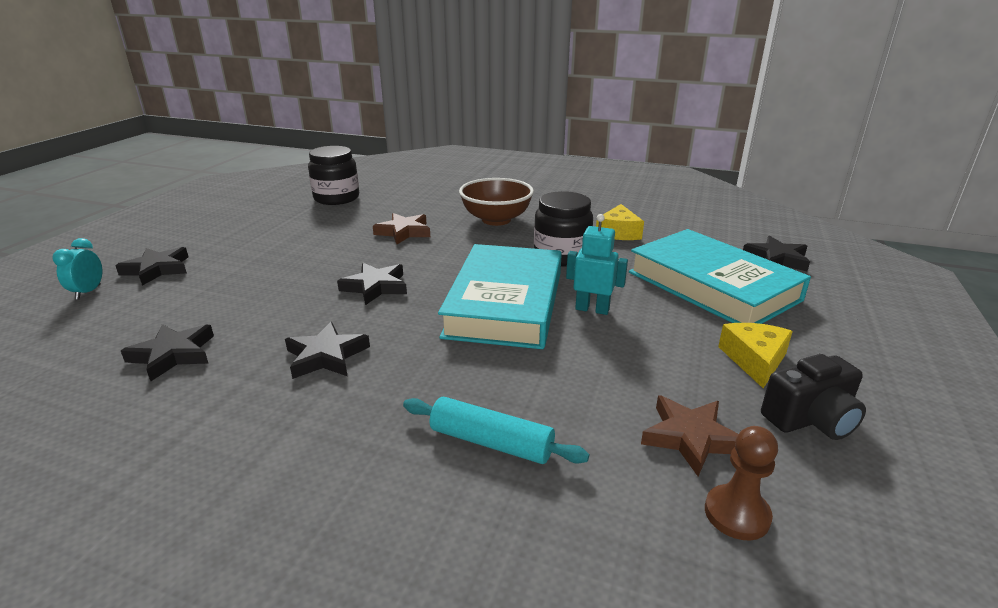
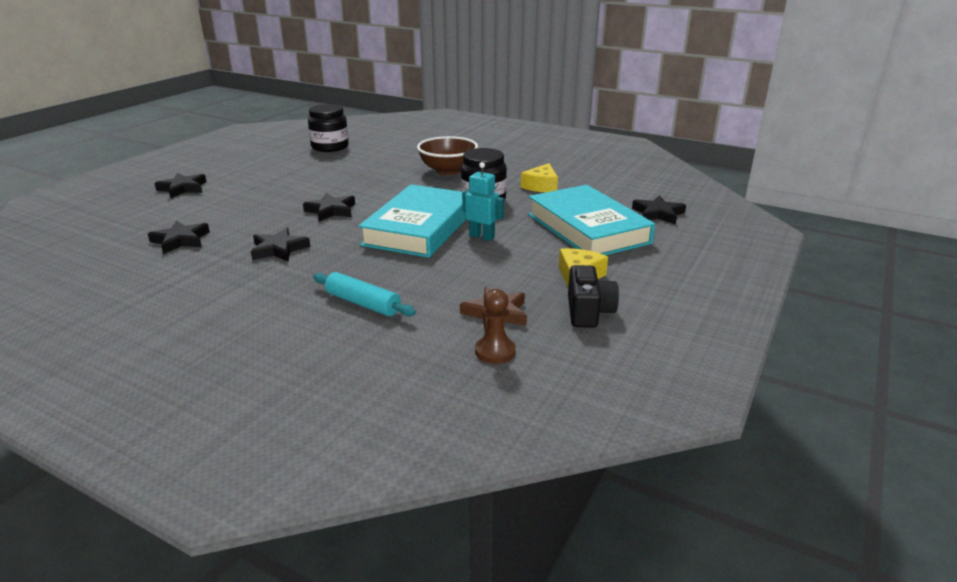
camera: 10 degrees right, 0 degrees up
(88, 292) = (134, 200): turquoise clock -> none
(404, 232) = (370, 175): brown star -> none
(810, 419) = (588, 312): black camera -> black camera turned 75 degrees counterclockwise

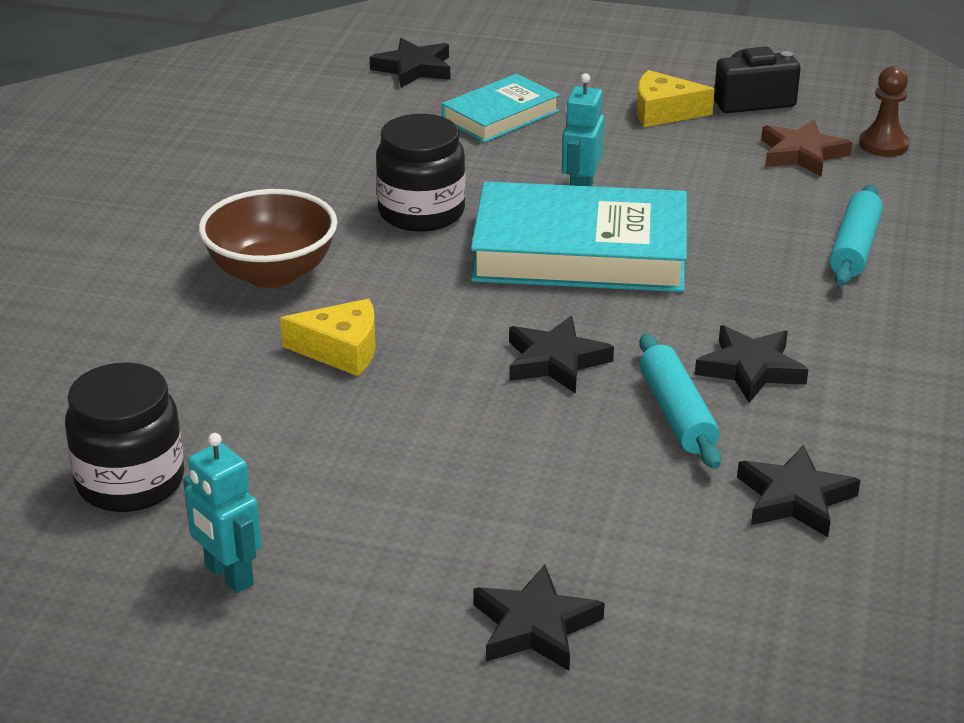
camera: 105 degrees left, 5 degrees up
(266, 228) = (677, 414): none -> turquoise rolling pin
(267, 155) = (228, 575): none -> turquoise robot
(541, 186) = (328, 166): yellow cheese -> yellow cheese (341, 350)
(587, 228) = (500, 115): turquoise book -> turquoise book, size x0.55

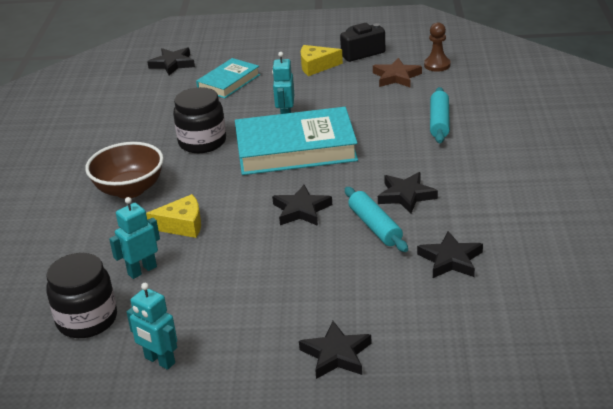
camera: 10 degrees left, 0 degrees up
(248, 415) = (142, 270): none -> turquoise robot

